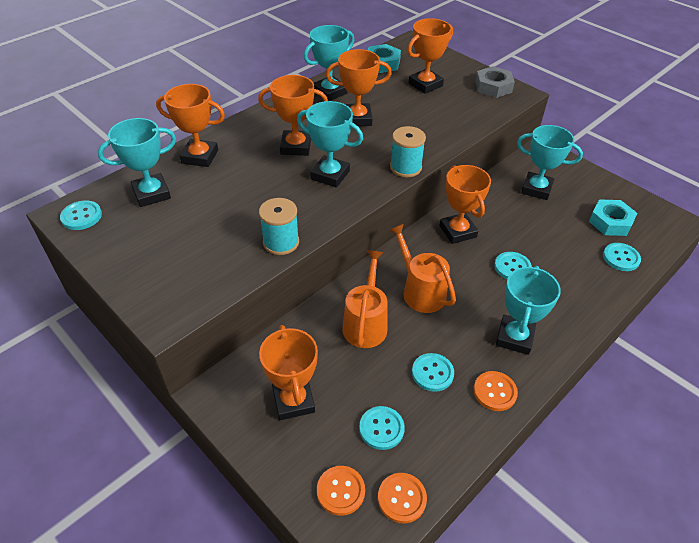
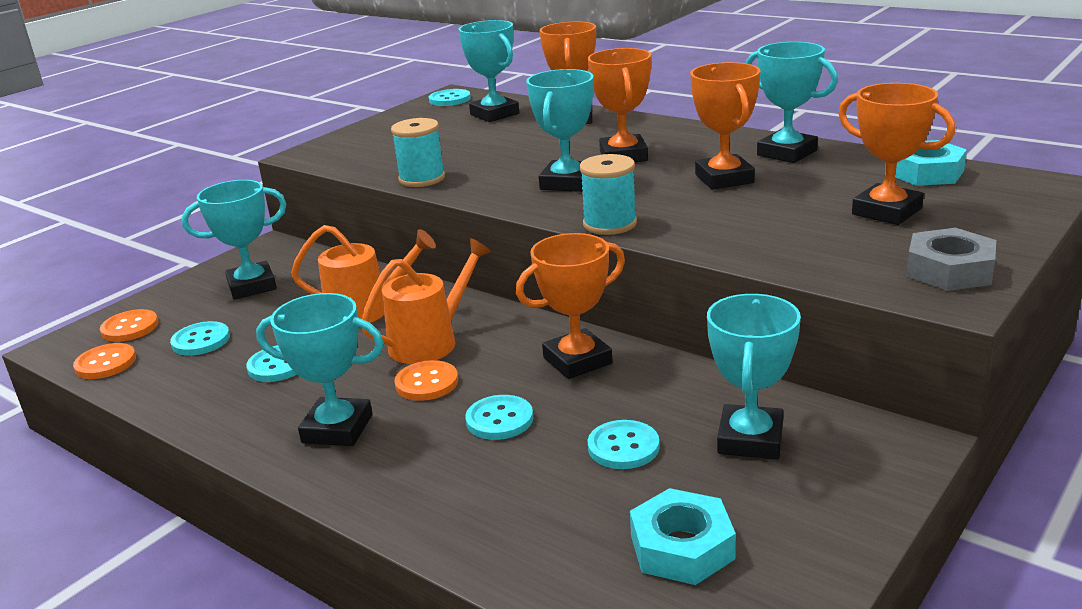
camera: 85 degrees right, 20 degrees down
(293, 401) = (252, 286): orange trophy -> turquoise trophy
(494, 392) = (237, 416): orange button -> orange button (426, 383)
(621, 258) = (559, 559): turquoise button -> turquoise button (623, 447)

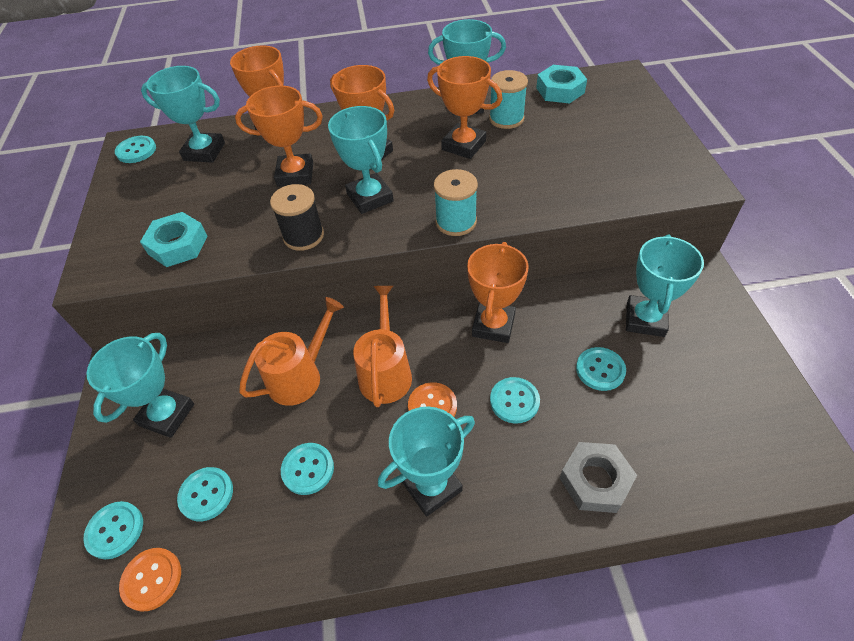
camera: 45 degrees left, 25 degrees up
(130, 328) = (115, 530): orange button -> turquoise button
(422, 179) = (252, 248): turquoise spool -> turquoise spool (506, 119)
(470, 186) = (303, 236): none -> black spool
(682, 547) = (708, 412): turquoise nut -> turquoise nut (178, 245)
(750, 439) = (645, 319): turquoise trophy -> turquoise trophy turned 45 degrees clockwise
(886, 211) = (584, 131): orange trophy -> orange trophy (295, 174)
(949, 270) = (671, 163): grey nut -> grey nut (595, 480)

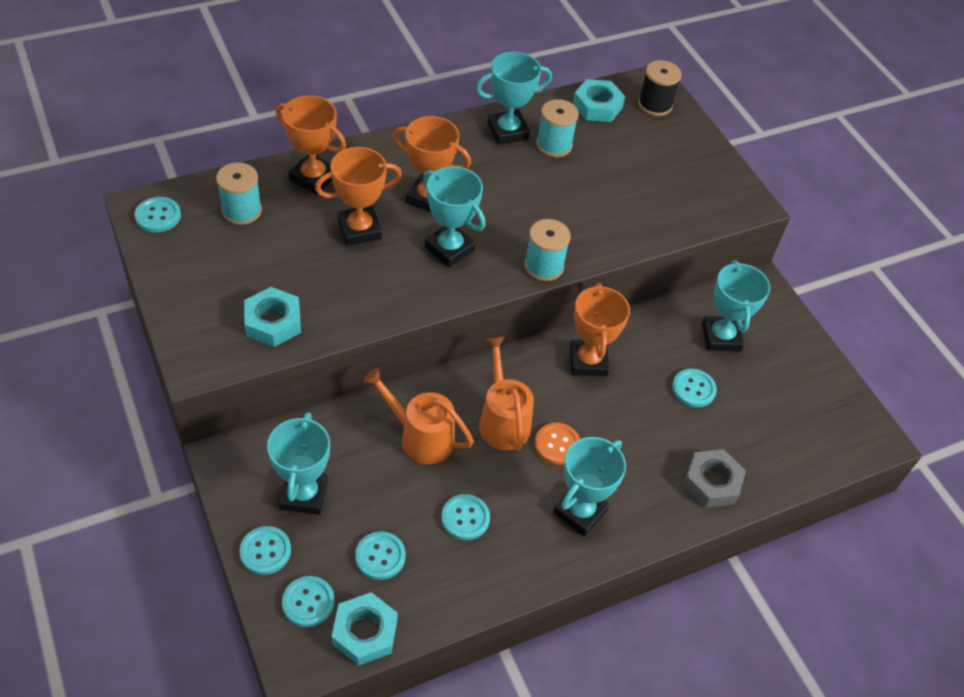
camera: 25 degrees left, 0 degrees up
(152, 579) = (365, 632): orange button -> turquoise nut
(204, 152) = (241, 210): turquoise trophy -> turquoise spool
(300, 376) = (421, 437): orange watering can -> orange watering can turned 90 degrees counterclockwise
(303, 236) = (400, 297): black spool -> black spool (655, 105)
(463, 145) = (521, 180): orange trophy -> none
(514, 401) = (628, 428): turquoise button -> turquoise button (265, 551)

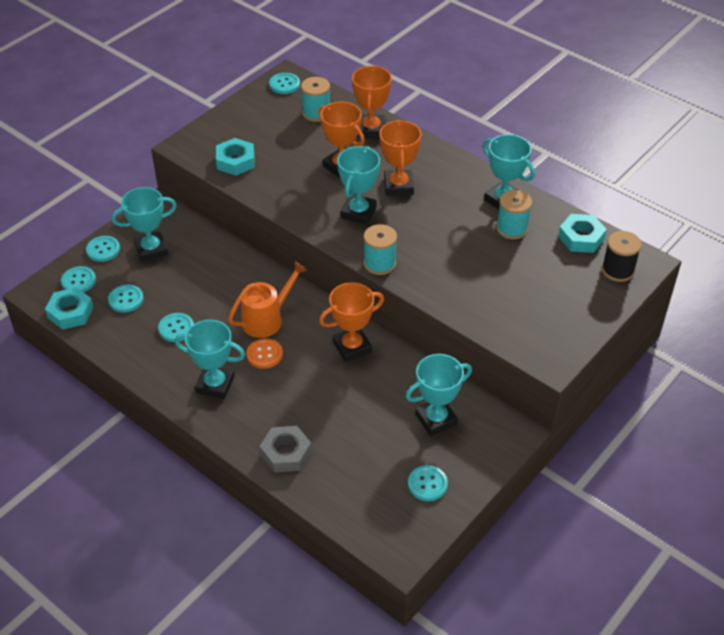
camera: 70 degrees right, 5 degrees down
(421, 437) = (226, 285): orange watering can -> none
(693, 389) = (369, 417): turquoise button -> turquoise button (427, 484)

